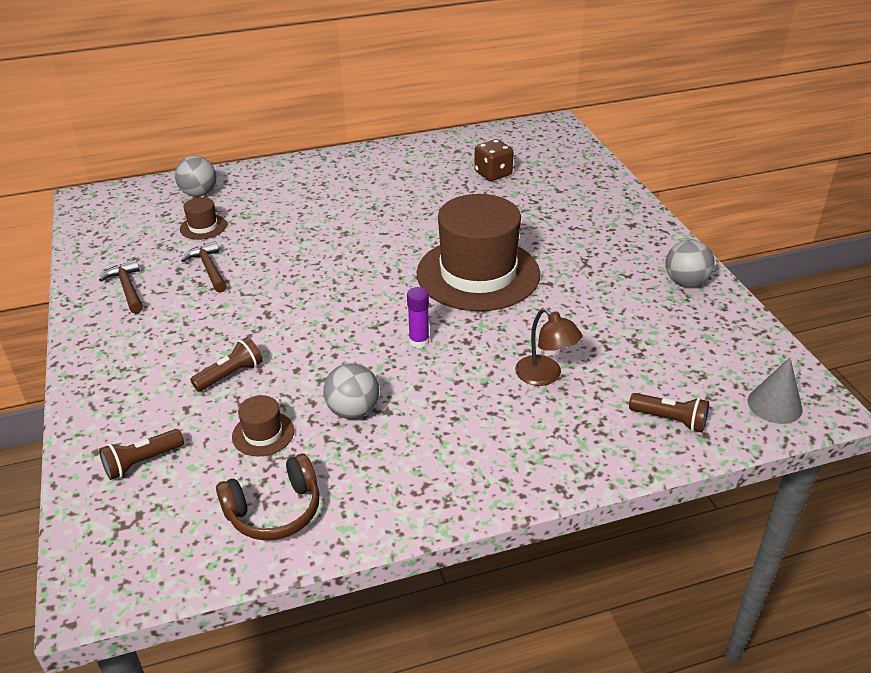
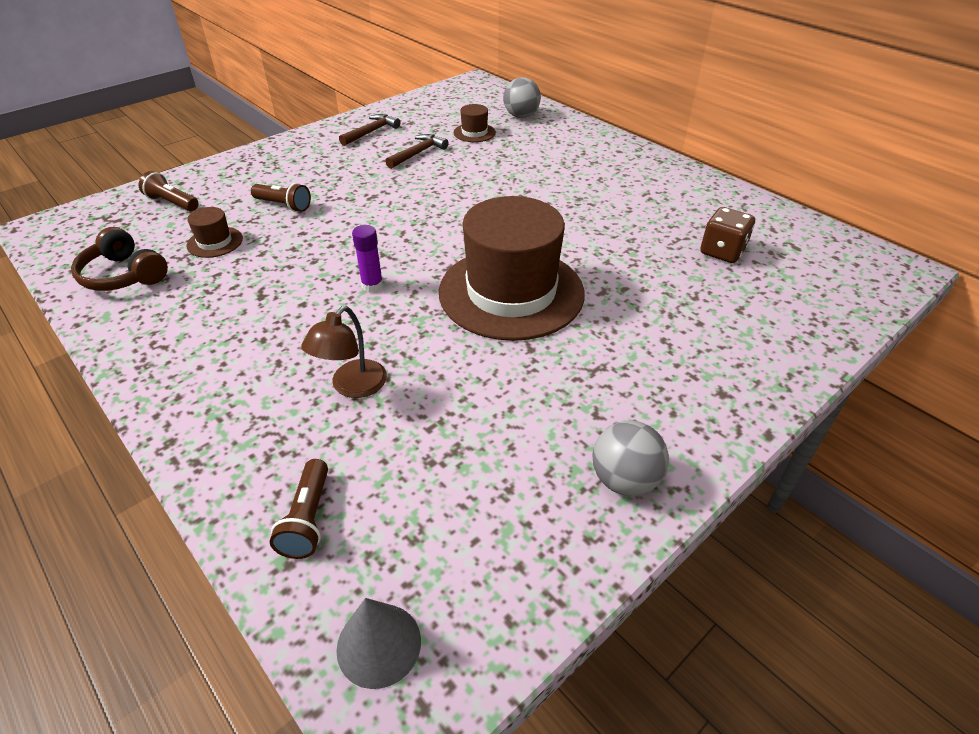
camera: 65 degrees right, 5 degrees up
(353, 411) = (256, 277): grey ball -> none

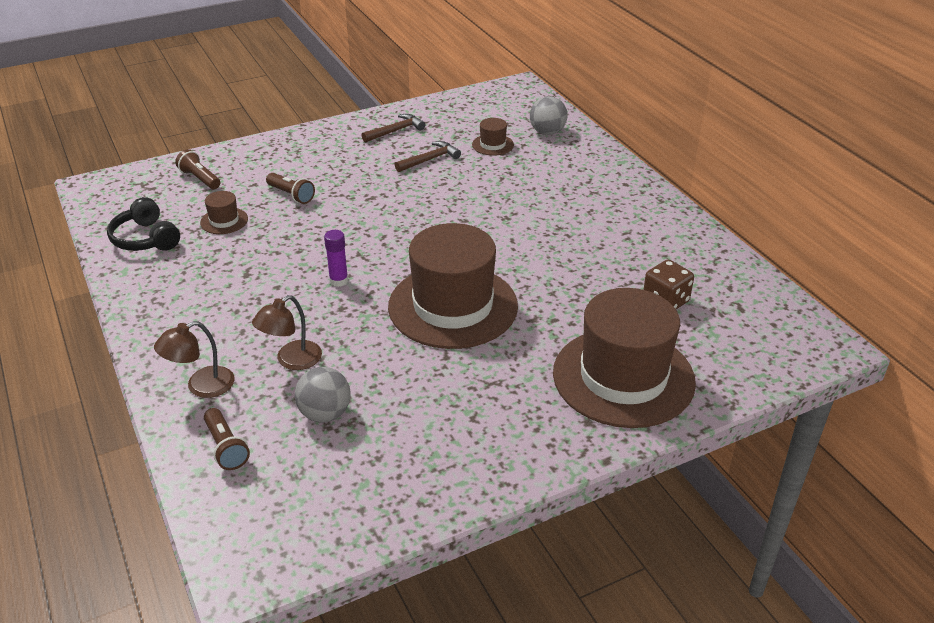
camera: 15 degrees right, 5 degrees down
(124, 275) = (146, 239): brown headphones -> black headphones
(248, 441) = (201, 386): none -> brown lamp
(308, 519) = (226, 447): brown flashlight -> brown flashlight turned 45 degrees counterclockwise
(379, 644) = (245, 534): grey cone -> none
(624, 479) = (469, 469): grey ball -> grey ball (325, 414)
(729, 336) = (623, 377): none -> brown hat

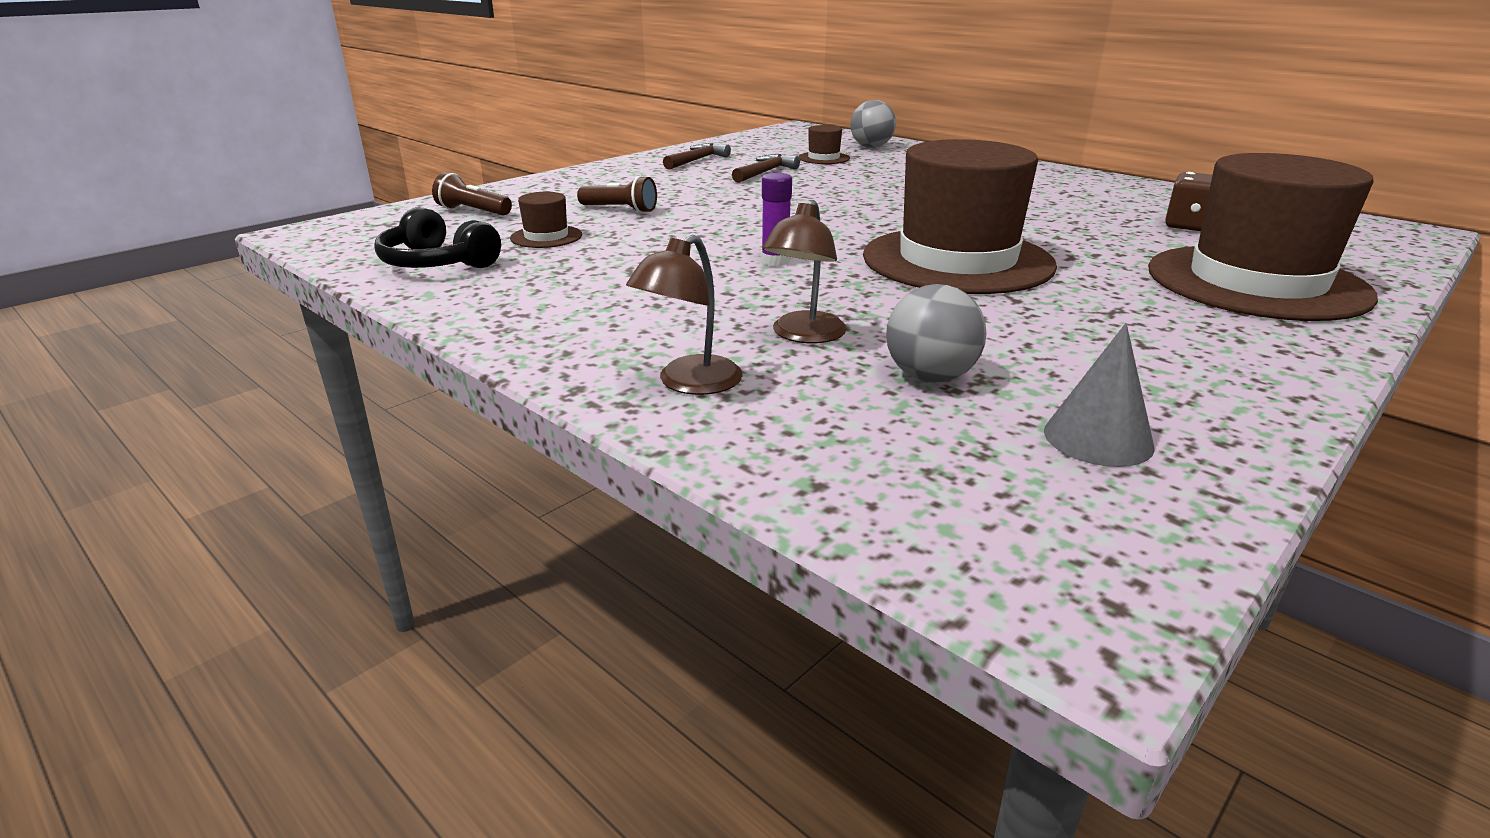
camera: 20 degrees left, 10 degrees down
(226, 447) = (819, 443): brown flashlight -> none
(361, 482) = (1098, 438): none -> grey cone

